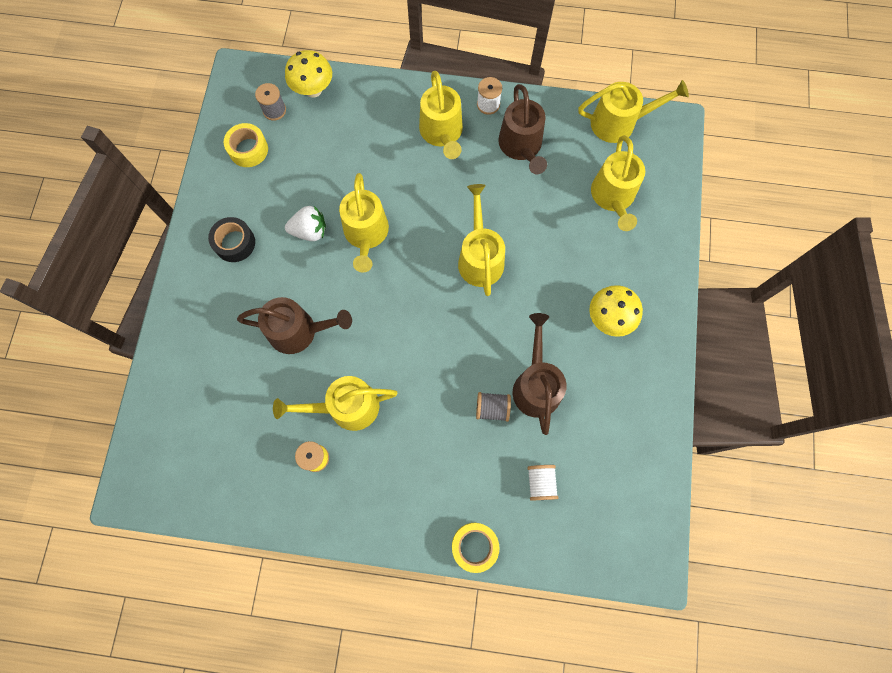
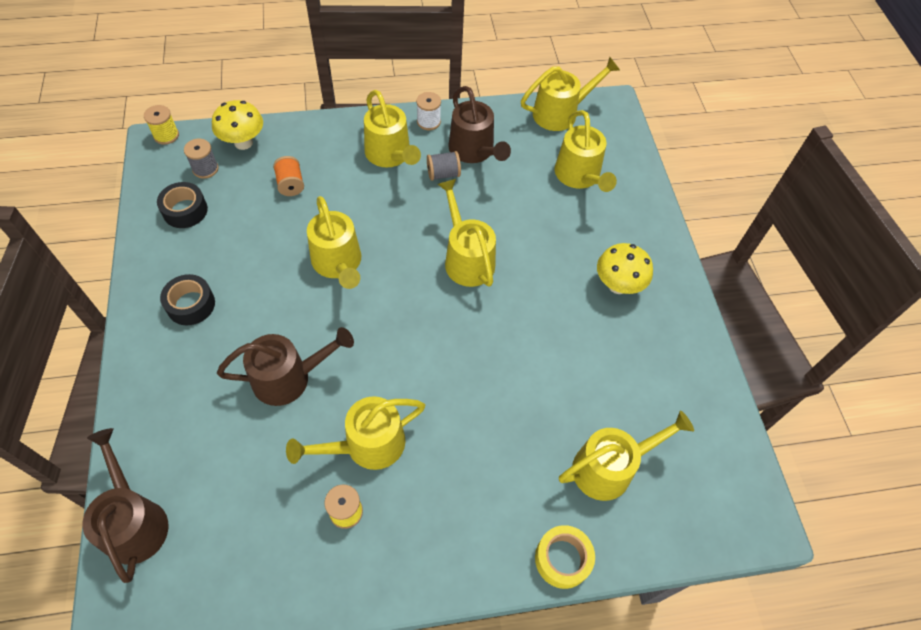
camera: 20 degrees left, 15 degrees down
(248, 67) = (166, 135): none -> yellow spool
(248, 149) = (185, 210): yellow tape -> black tape
(310, 231) = (274, 274): white strawberry -> none
(344, 144) = (290, 184): none -> orange spool
(492, 408) = (530, 403): grey spool -> grey spool (443, 174)
(536, 384) = (568, 367): brown watering can -> brown watering can (134, 521)
(540, 483) = (610, 467): white spool -> yellow watering can

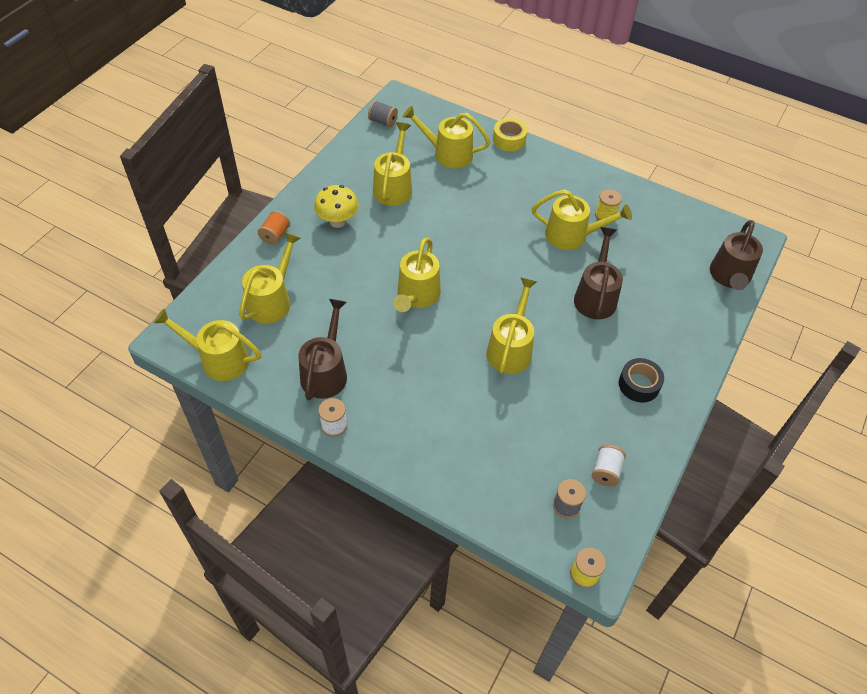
camera: 140 degrees left, 5 degrees down
(185, 210) = (606, 471): black tape -> white spool
(243, 142) = (515, 513): yellow mushroom -> none
(289, 377) = (595, 296): brown watering can -> brown watering can turned 75 degrees clockwise
(290, 184) = (501, 439): orange spool -> orange spool (275, 235)
(390, 155) = (396, 413): yellow watering can -> yellow watering can (394, 186)
(443, 174) = (370, 368): grey spool -> grey spool (383, 121)

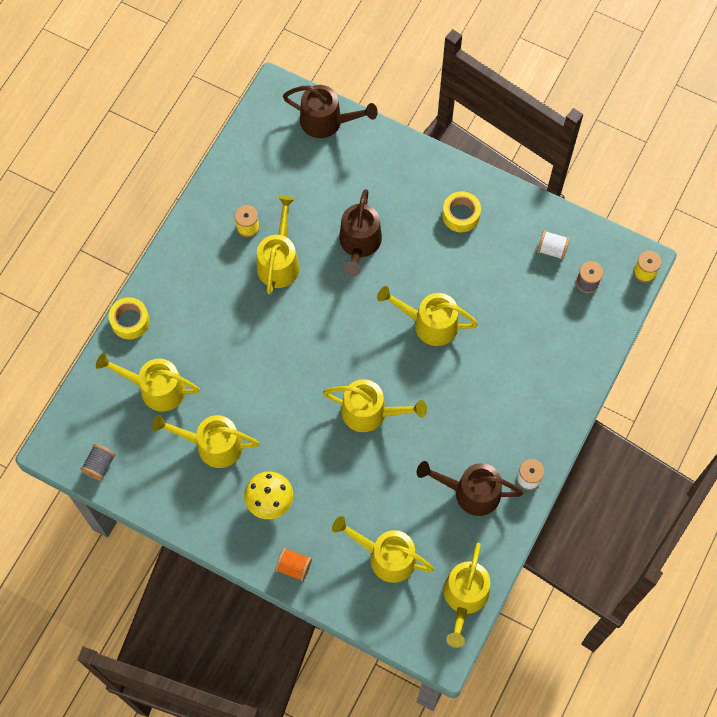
camera: 90 degrees left, 15 degrees up
(447, 154) = (155, 388): yellow watering can -> yellow watering can turned 90 degrees clockwise
(595, 296) = (359, 244): brown watering can -> brown watering can turned 90 degrees counterclockwise
(639, 384) = (461, 215): black tape -> yellow tape

